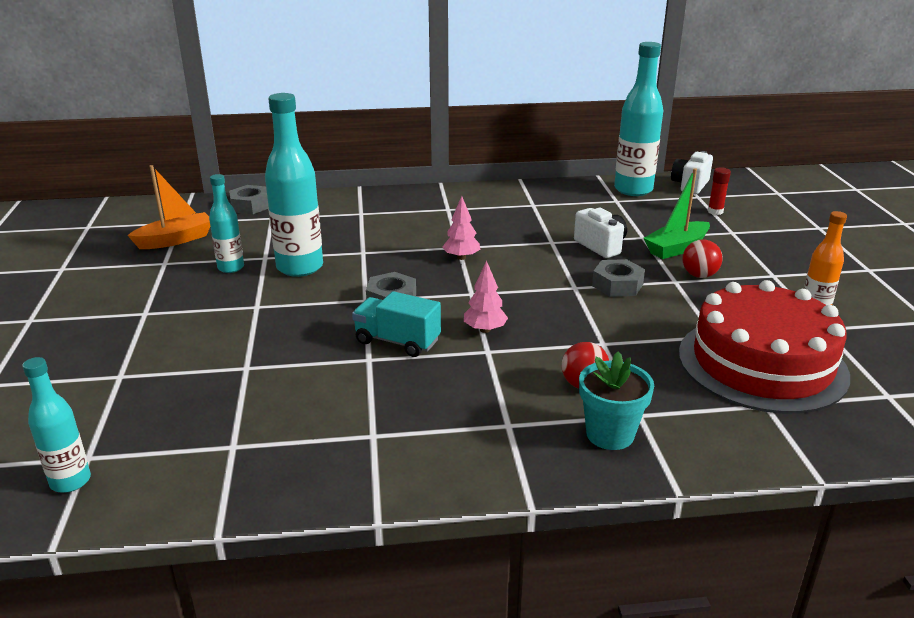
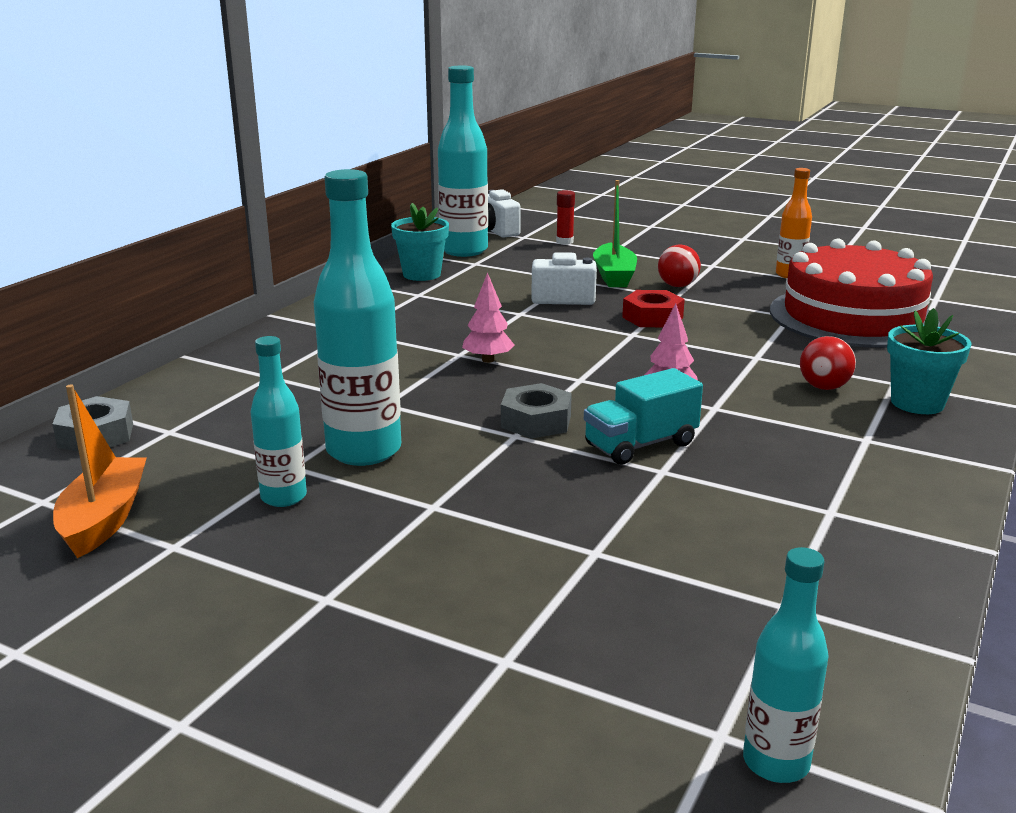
camera: 55 degrees left, 5 degrees down
(567, 194) = (422, 274): none -> turquoise flower pot
(617, 285) = (652, 317): grey nut -> red nut

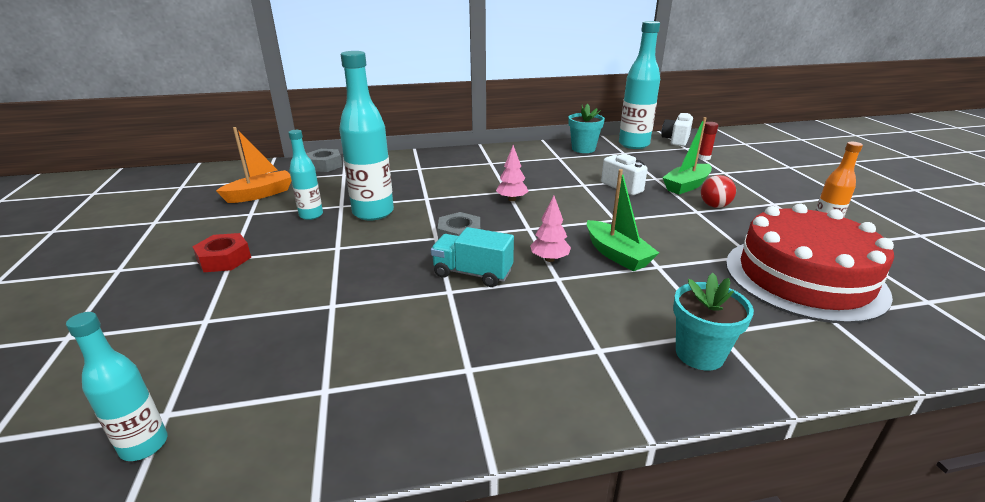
camera: 50 degrees right, 5 degrees up
(652, 317) = (650, 216): red nut -> red nut (224, 259)
(707, 363) = (617, 254): none -> green boat
(824, 387) = (655, 306): red ball -> none

